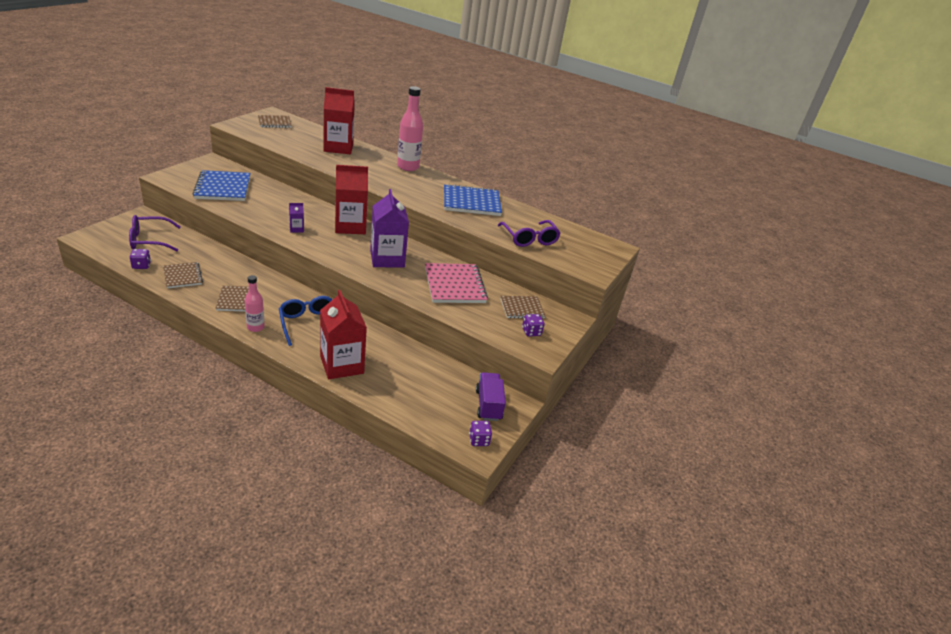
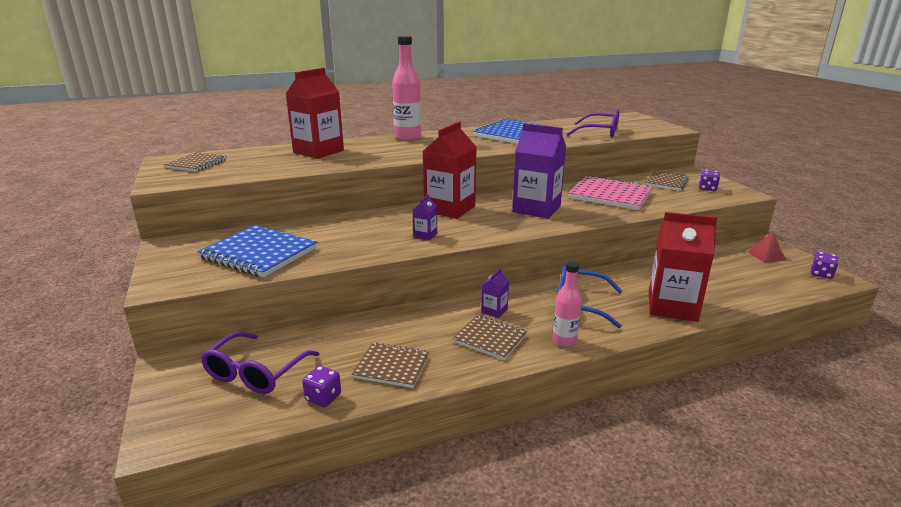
camera: 45 degrees left, 10 degrees down
(272, 293) = (494, 311): none -> purple carton
(488, 405) = (766, 255): purple truck -> red pyramid

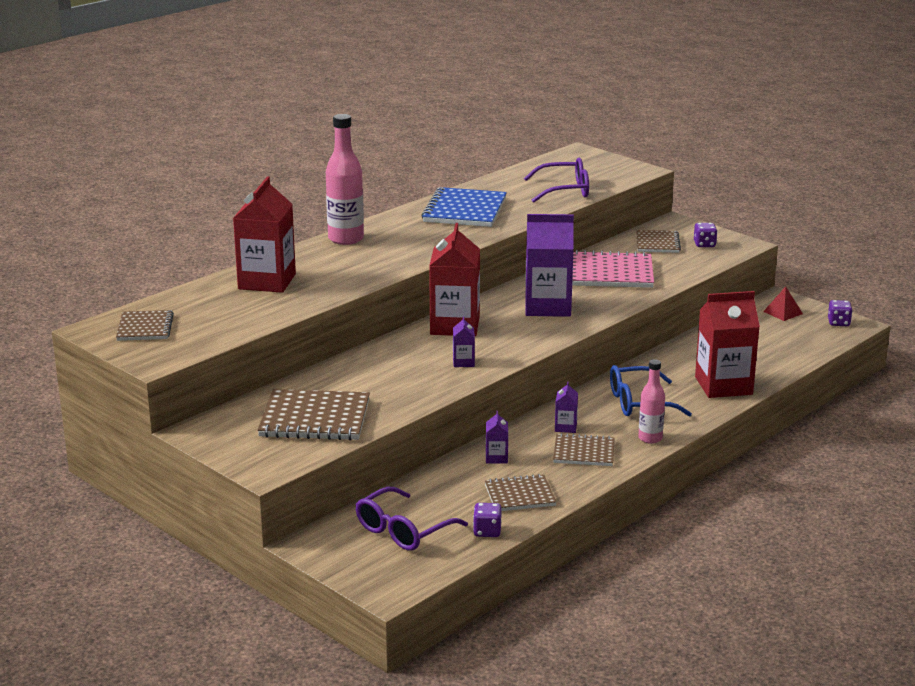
camera: 25 degrees left, 0 degrees up
(255, 373) = (403, 530): purple glasses -> purple glasses turned 45 degrees clockwise
(259, 253) = (315, 418): blue notebook -> brown notebook
(408, 324) = (496, 458): none -> purple carton

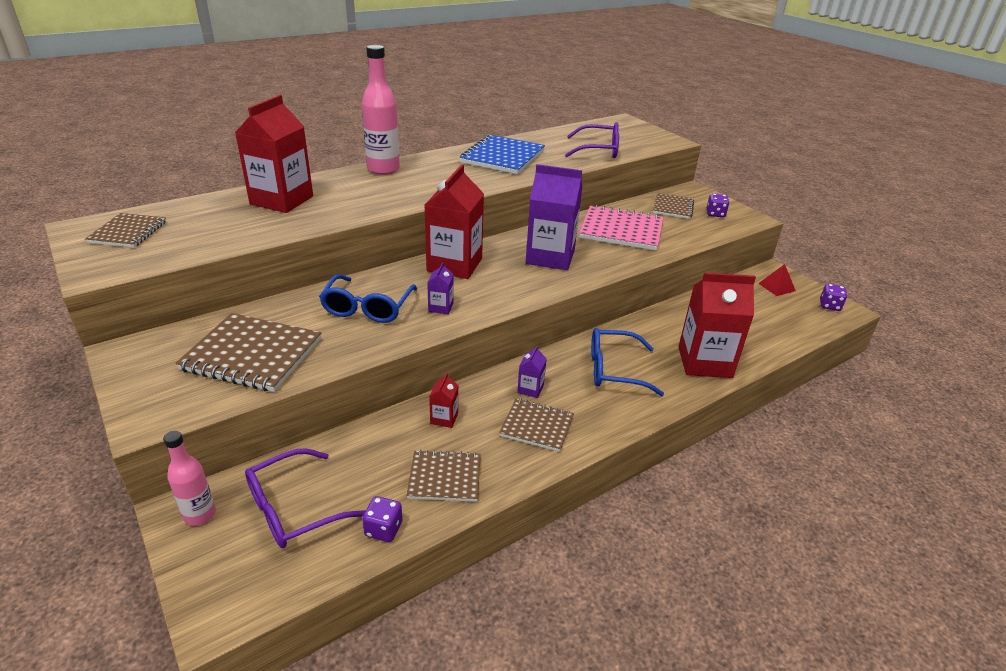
camera: 10 degrees right, 10 degrees up
(393, 371) = (367, 308): none -> blue glasses
(496, 458) = (444, 418): purple carton -> red carton
(650, 438) = (612, 419): pink bottle -> pink bottle (200, 514)

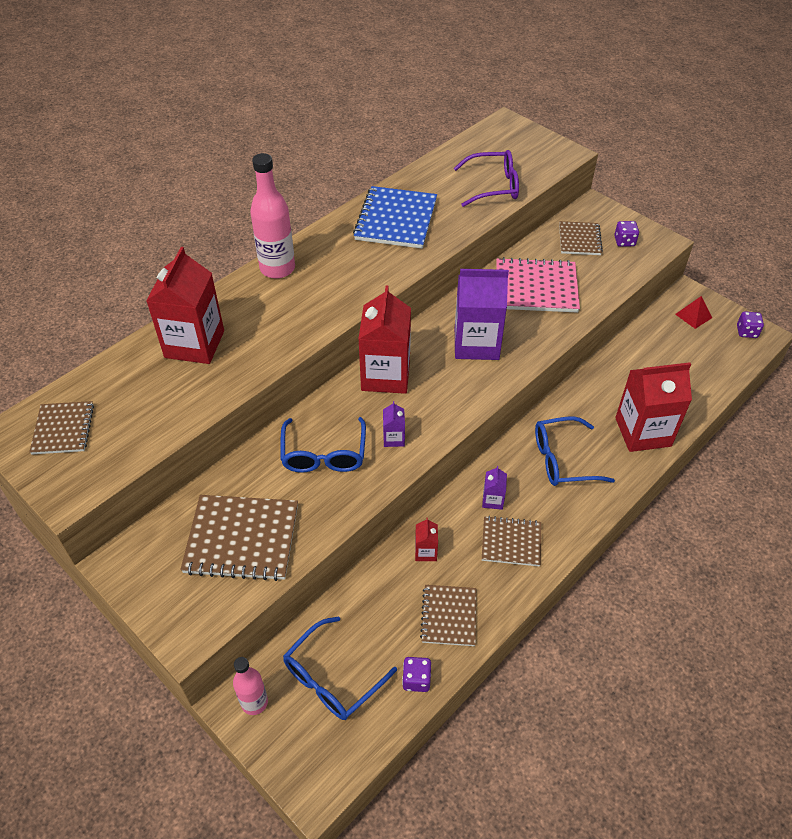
camera: 10 degrees left, 15 degrees up
(293, 509) = (332, 678): purple glasses -> blue glasses
(444, 477) = (449, 616): brown notebook -> brown notebook turned 75 degrees counterclockwise

